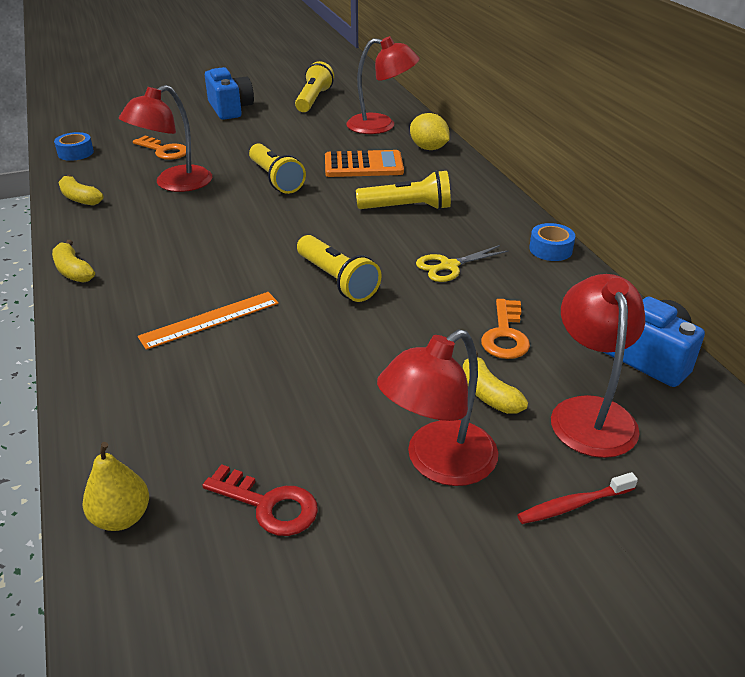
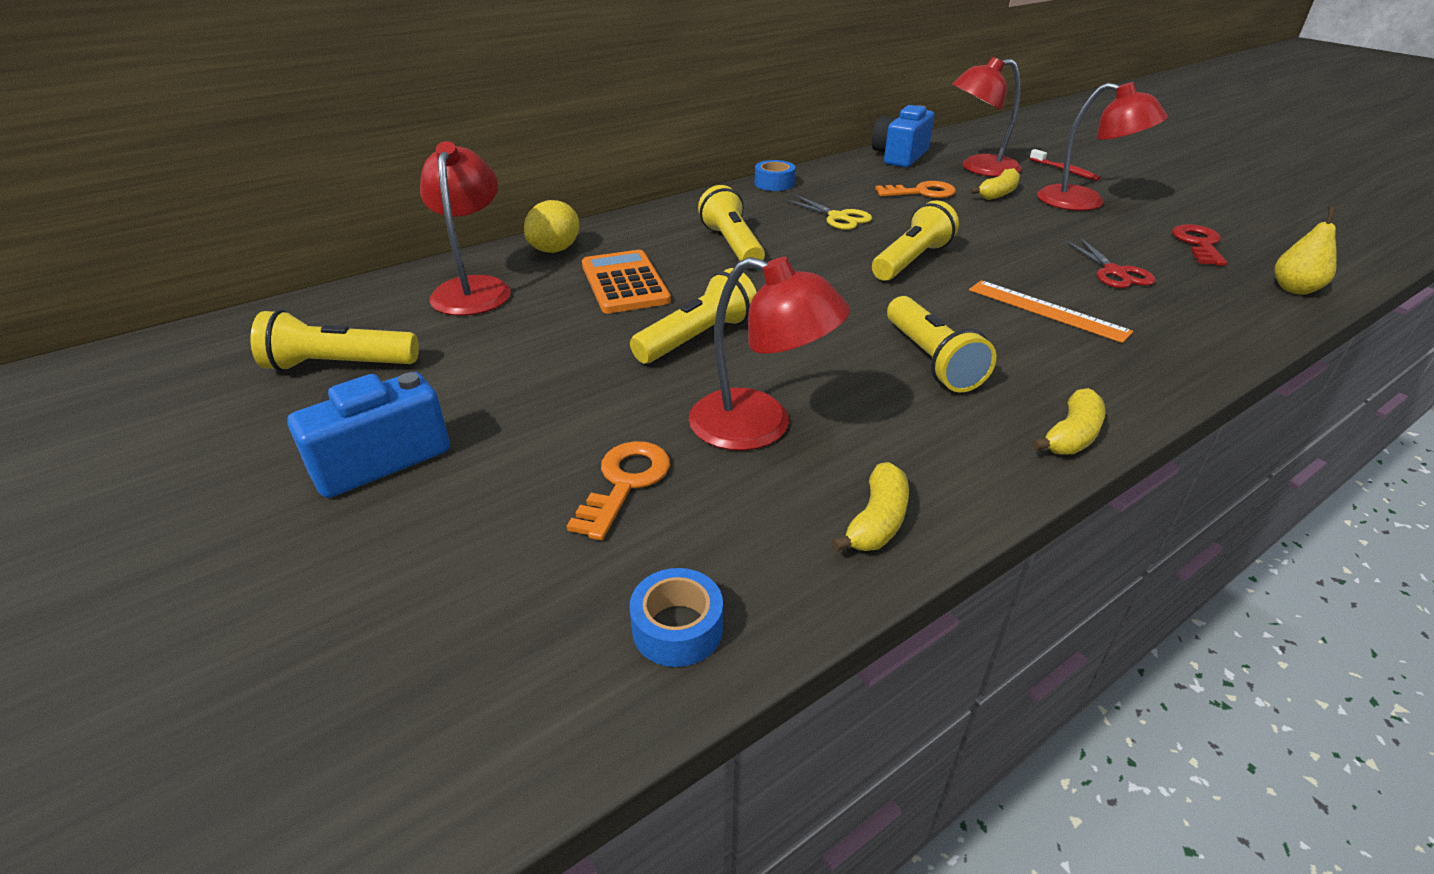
camera: 105 degrees left, 0 degrees up
(188, 247) = (931, 360): none -> yellow flashlight
(245, 392) = (1114, 272): none -> red scissors

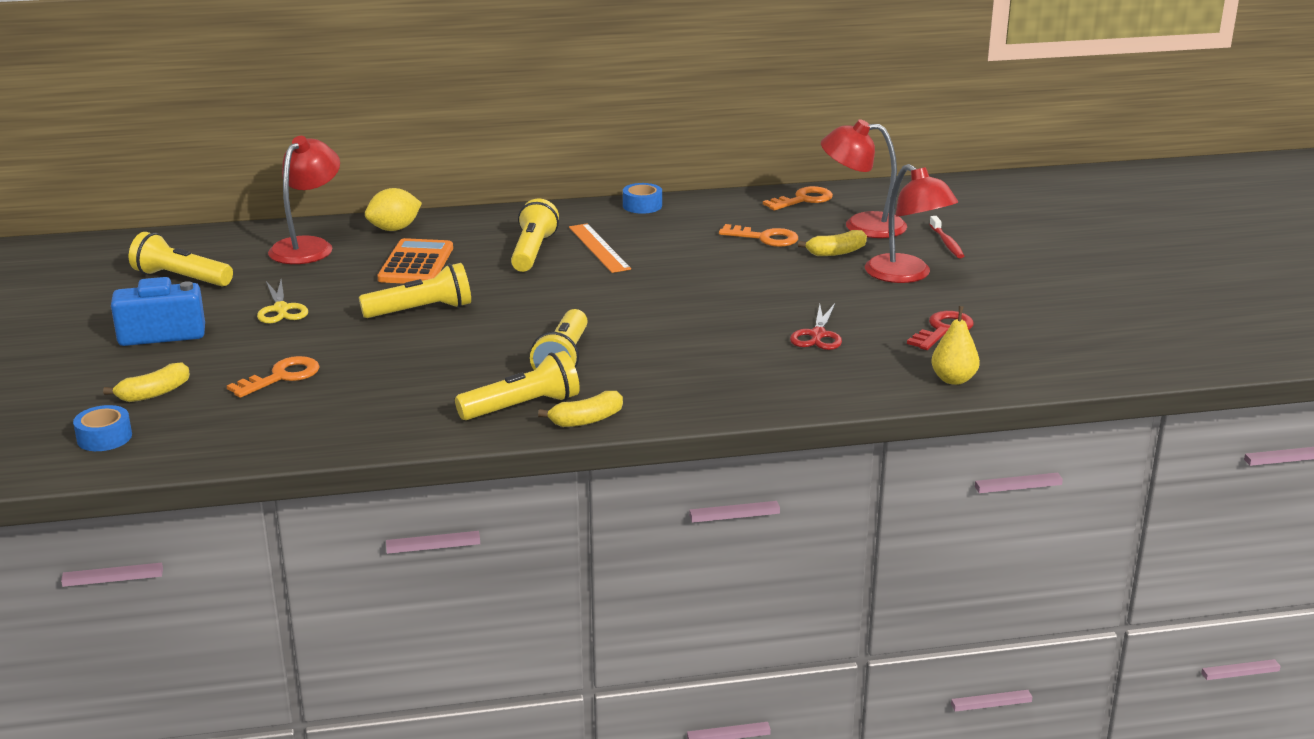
camera: 25 degrees right, 10 degrees down
(677, 628) = (238, 440): blue tape -> blue tape (104, 437)
(760, 426) = (394, 368): red lamp -> none
(838, 217) = (653, 246): yellow scissors -> yellow scissors (281, 309)
(877, 521) = (398, 427): yellow banana -> yellow banana (154, 393)
(900, 156) = (803, 200): blue camera -> orange key
(911, 261) = (660, 292): yellow flashlight -> yellow flashlight (522, 407)
(1047, 310) = (707, 348): orange ruler -> orange ruler (599, 248)

